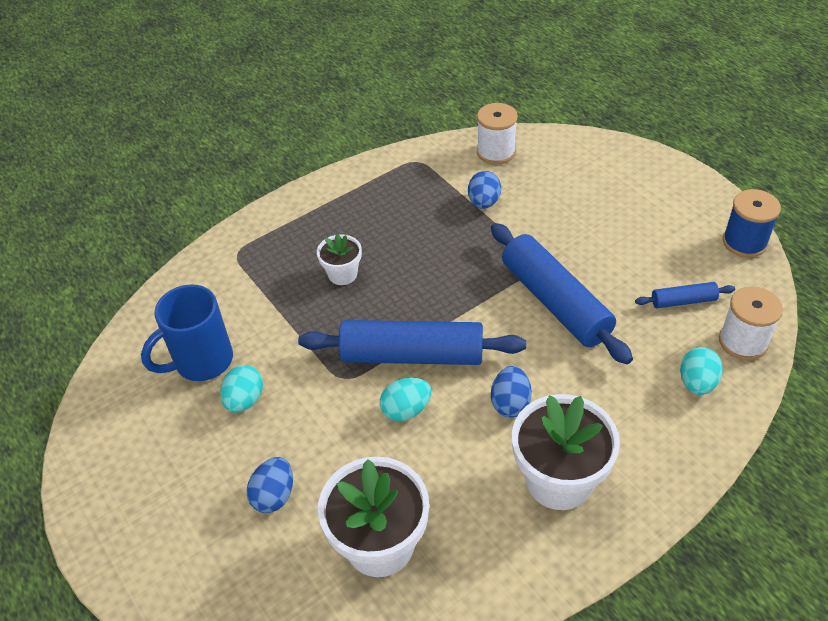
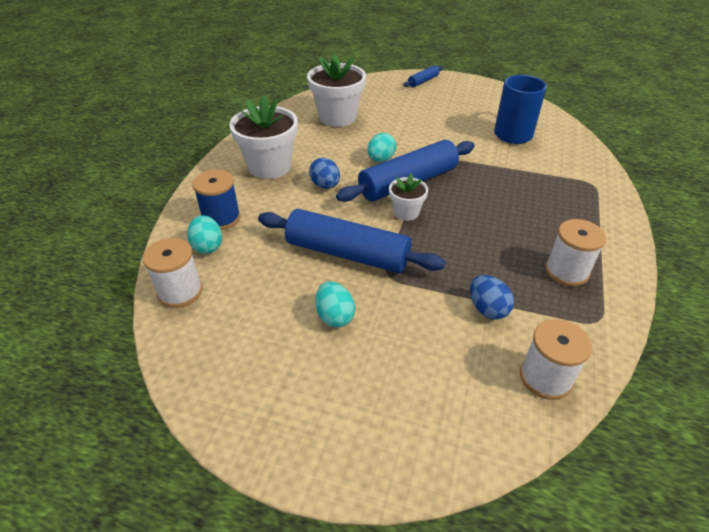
camera: 140 degrees right, 5 degrees down
(245, 400) = (467, 131): turquoise egg -> turquoise egg (334, 316)
(274, 495) = (403, 112): blue egg -> none
(342, 274) = (511, 203): white flower pot -> white flower pot (406, 212)
(387, 197) = (566, 271): none -> white spool
(683, 301) = (244, 302): blue rolling pin -> blue rolling pin (423, 81)
(744, 242) = (206, 398): blue spool -> blue spool (221, 218)

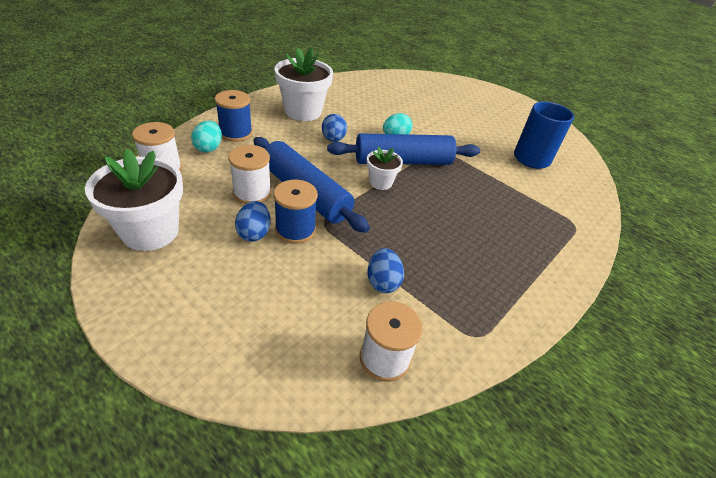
camera: 20 degrees right, 0 degrees up
(334, 316) = (254, 233): turquoise egg -> blue egg
(337, 117) = (388, 95): white flower pot -> white flower pot (150, 231)
(370, 295) = (295, 229): none -> blue spool
(423, 81) = (485, 92): blue rolling pin -> none
(566, 271) = (483, 284): white spool -> white spool (252, 193)

